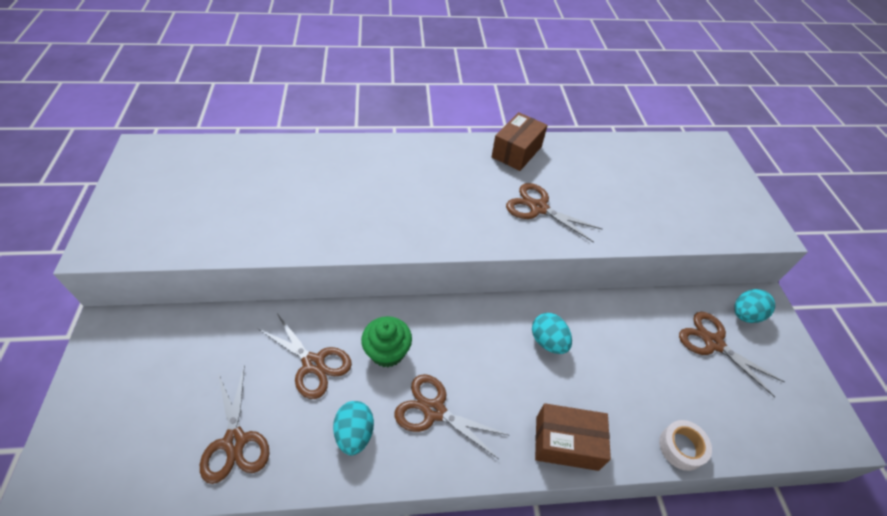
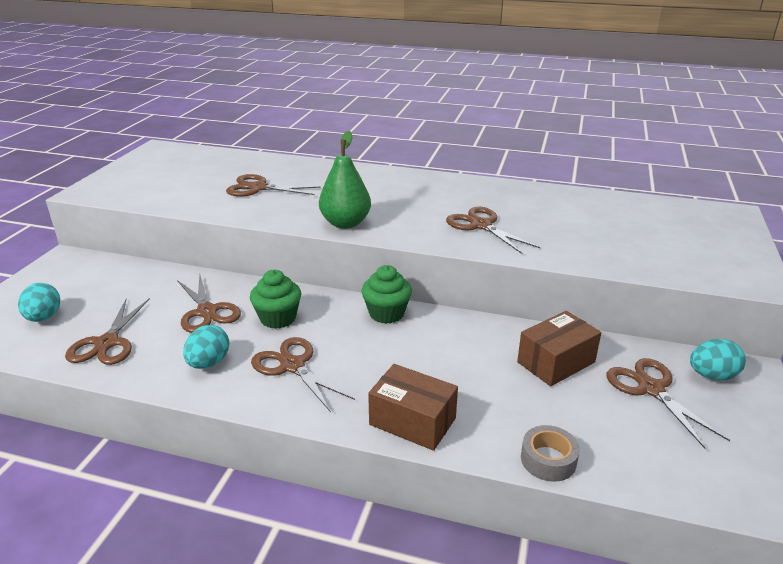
camera: 25 degrees right, 20 degrees down
(298, 197) = (258, 188): none -> brown scissors
(417, 235) = (345, 223): none -> green pear
(480, 316) = (386, 313): none -> green cupcake
(516, 152) = (487, 188): brown box -> brown box (556, 362)
(548, 341) = (446, 345): turquoise egg -> turquoise egg (44, 317)
(681, 447) = (548, 460): white tape -> grey tape

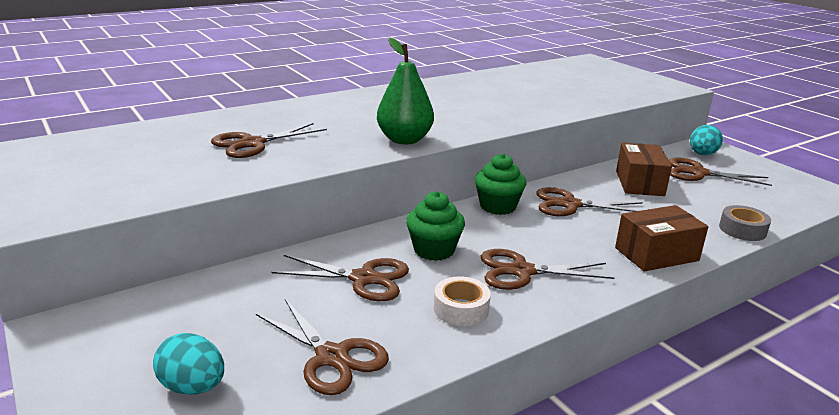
camera: 50 degrees left, 5 degrees down
(209, 363) = (461, 309): turquoise egg -> white tape
(481, 225) = (495, 108): brown scissors -> brown scissors (570, 205)

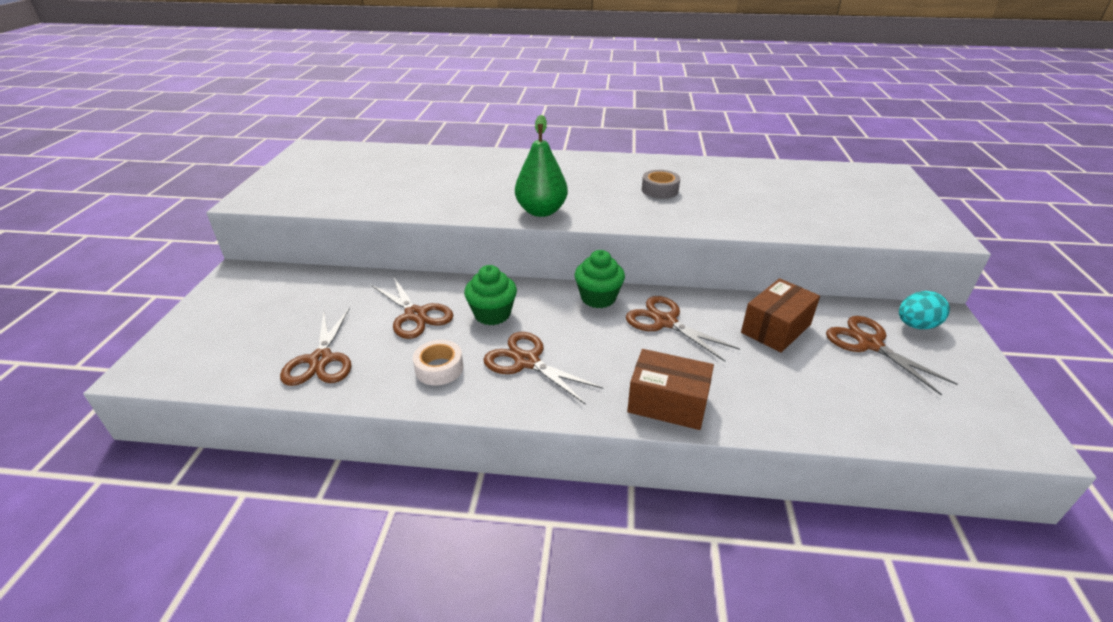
camera: 40 degrees right, 10 degrees up
(193, 387) = (239, 340): turquoise egg -> none
(253, 144) = (435, 182): brown scissors -> none
(742, 230) = (808, 424): grey tape -> grey tape (659, 190)

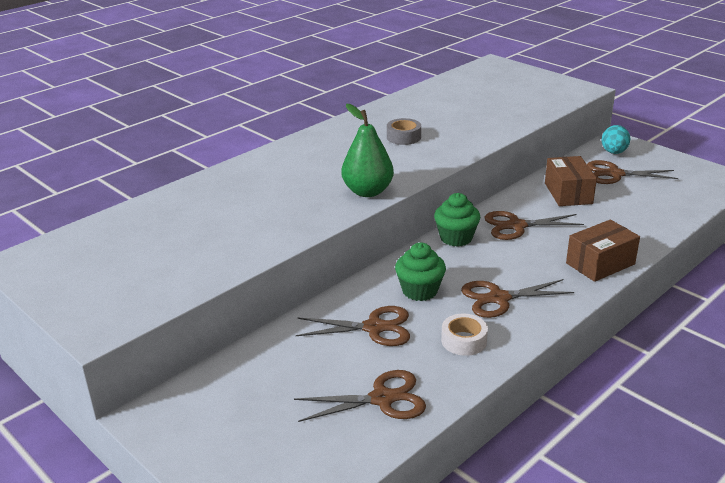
camera: 50 degrees left, 5 degrees down
(321, 360) = (382, 399): brown scissors -> brown scissors turned 45 degrees counterclockwise

